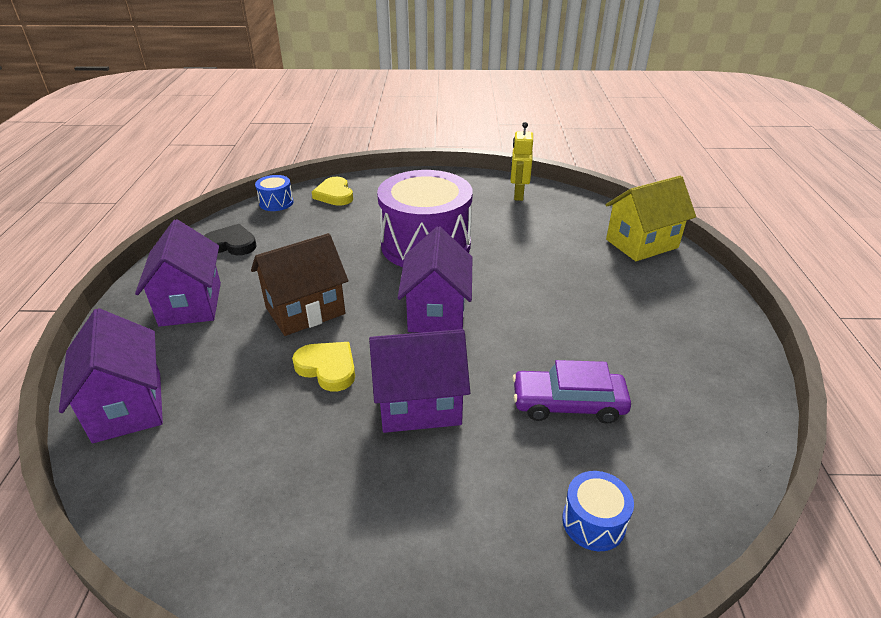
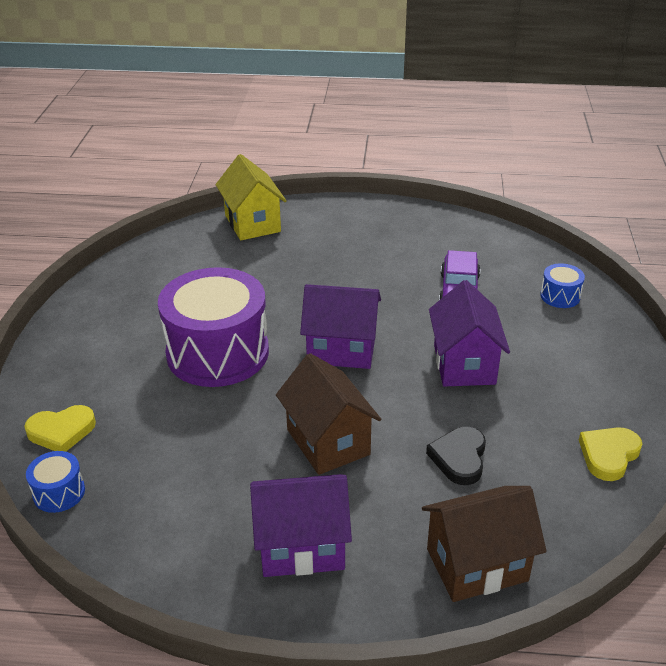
camera: 85 degrees left, 0 degrees up
(128, 406) = (477, 565): purple house -> brown house
(231, 244) = (166, 528): black heart -> black heart (459, 458)
(328, 368) = (419, 420): yellow heart -> yellow heart (608, 455)
(518, 195) = (130, 280): yellow robot -> none

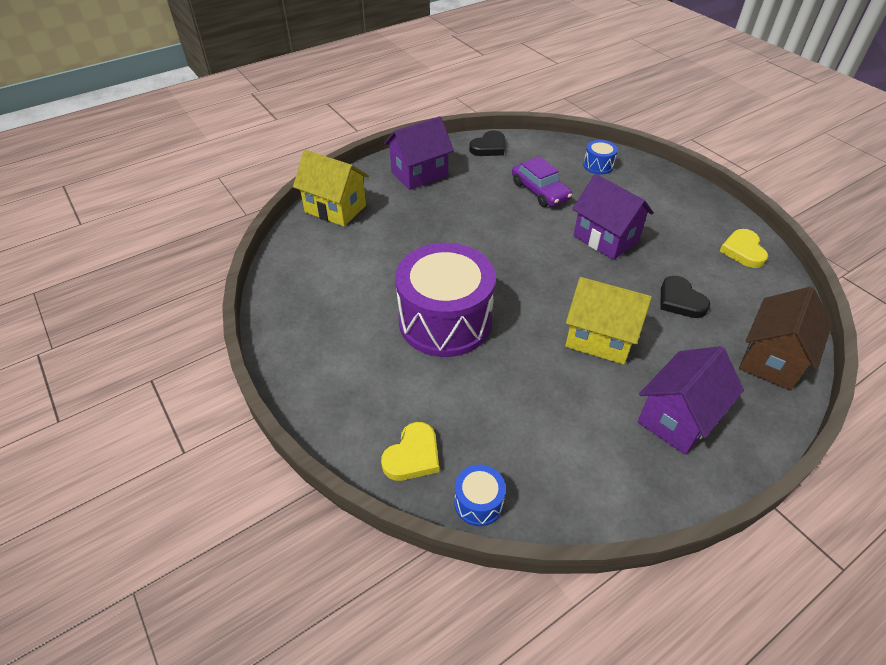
camera: 40 degrees left, 10 degrees up
(328, 442) = (599, 339): brown house -> yellow house
(341, 350) = (523, 270): purple house -> purple house (419, 174)
(464, 230) = (489, 147): none -> black heart

